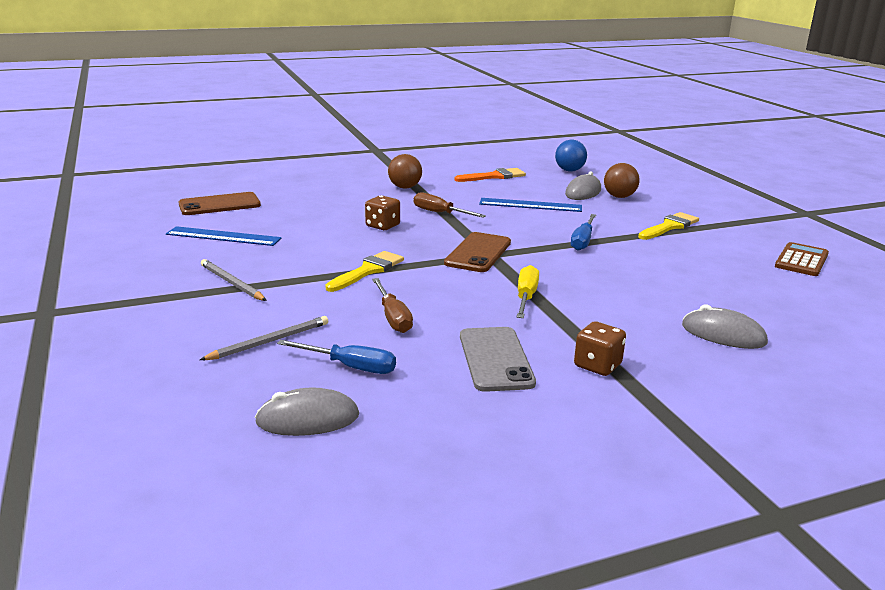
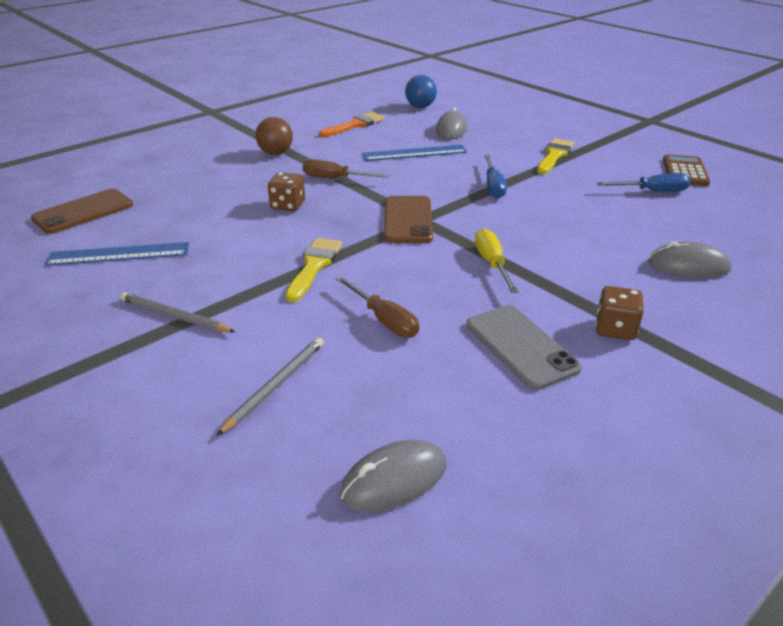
camera: 20 degrees left, 10 degrees up
(350, 367) = (387, 396): blue screwdriver -> blue screwdriver (652, 191)
(619, 197) = (487, 129): brown ball -> none

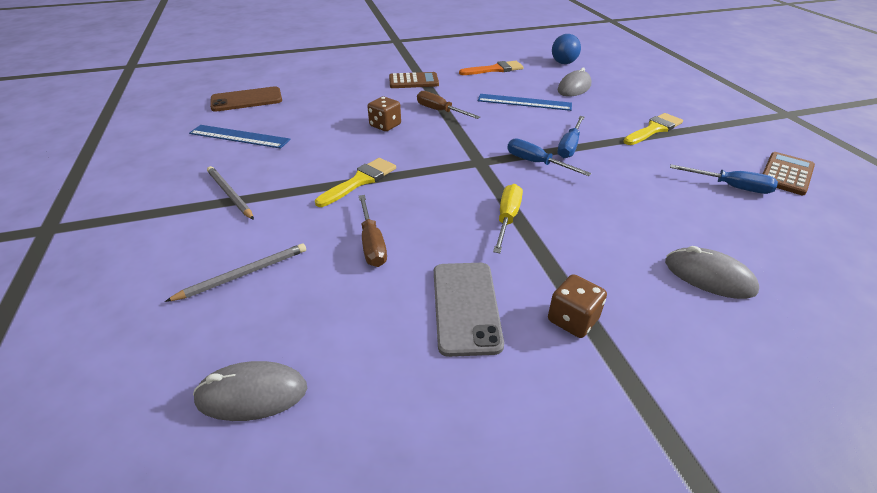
camera: 25 degrees right, 5 degrees up
(276, 153) = (413, 81): brown ball -> brown calculator
(408, 220) = (468, 160): brown phone -> none
(476, 208) = (536, 163): none -> blue screwdriver

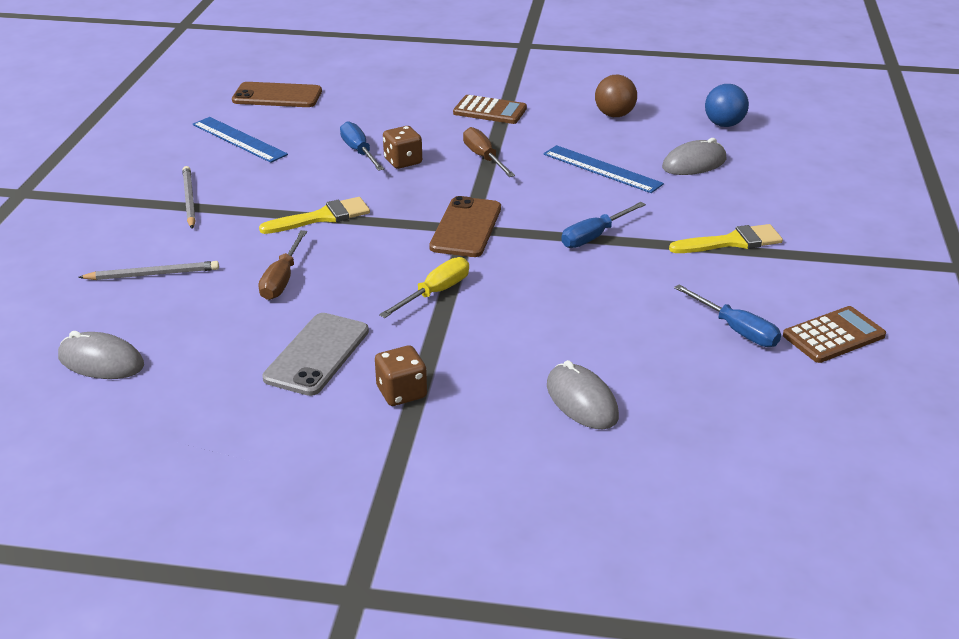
camera: 25 degrees right, 5 degrees down
(478, 162) = (466, 227): none -> brown phone
(495, 69) = (614, 115): orange brush -> brown ball
(536, 163) = (531, 245): blue screwdriver -> blue screwdriver (359, 151)

